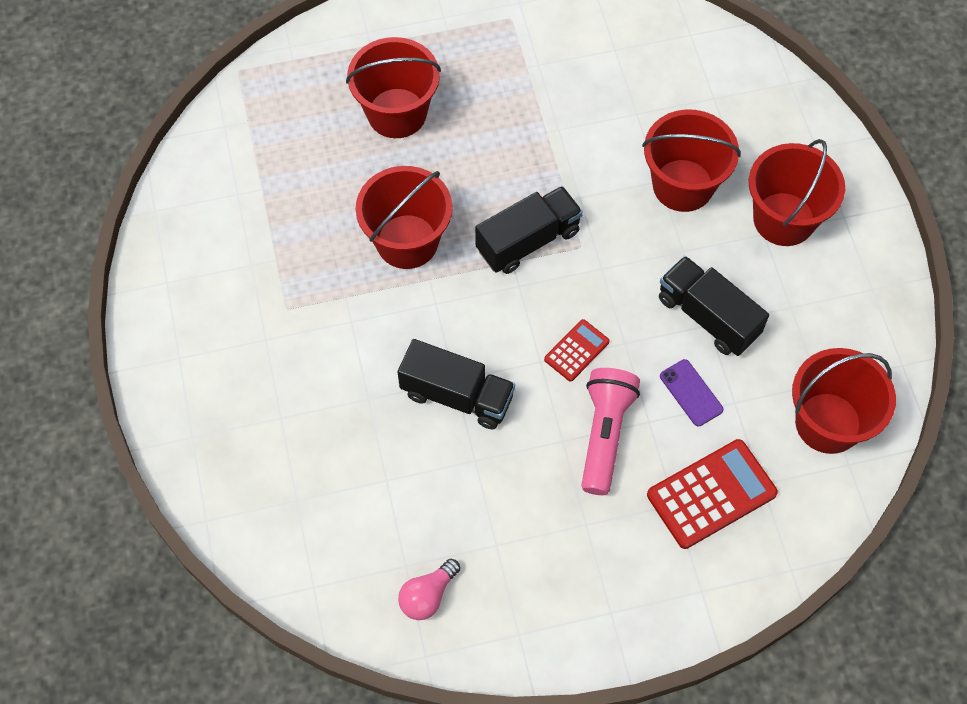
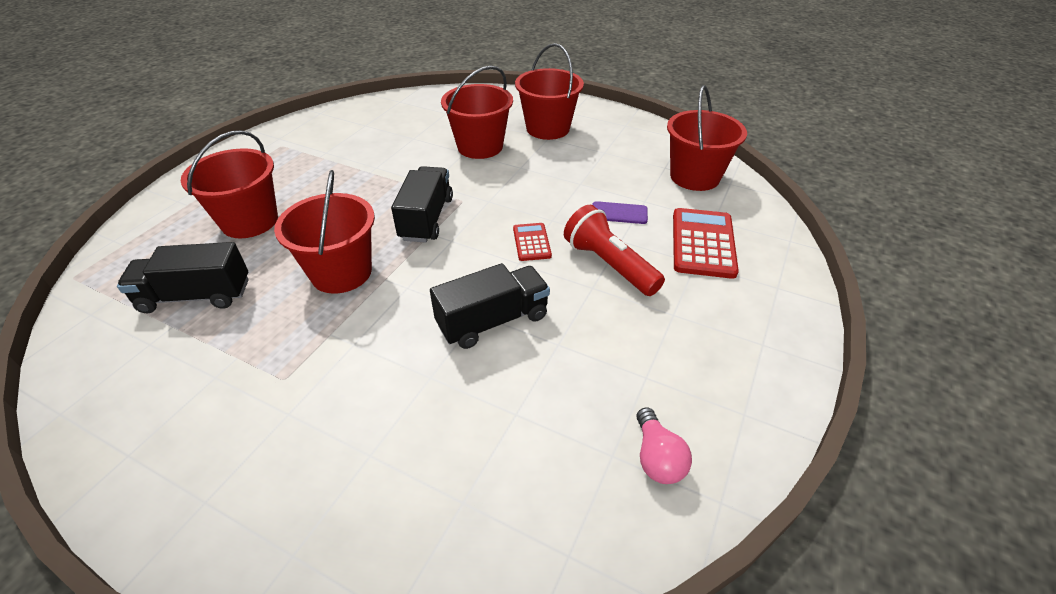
camera: 50 degrees left, 20 degrees down
(604, 434) = (609, 265): pink flashlight -> red flashlight
(708, 316) = (574, 181): black truck -> black truck (196, 296)

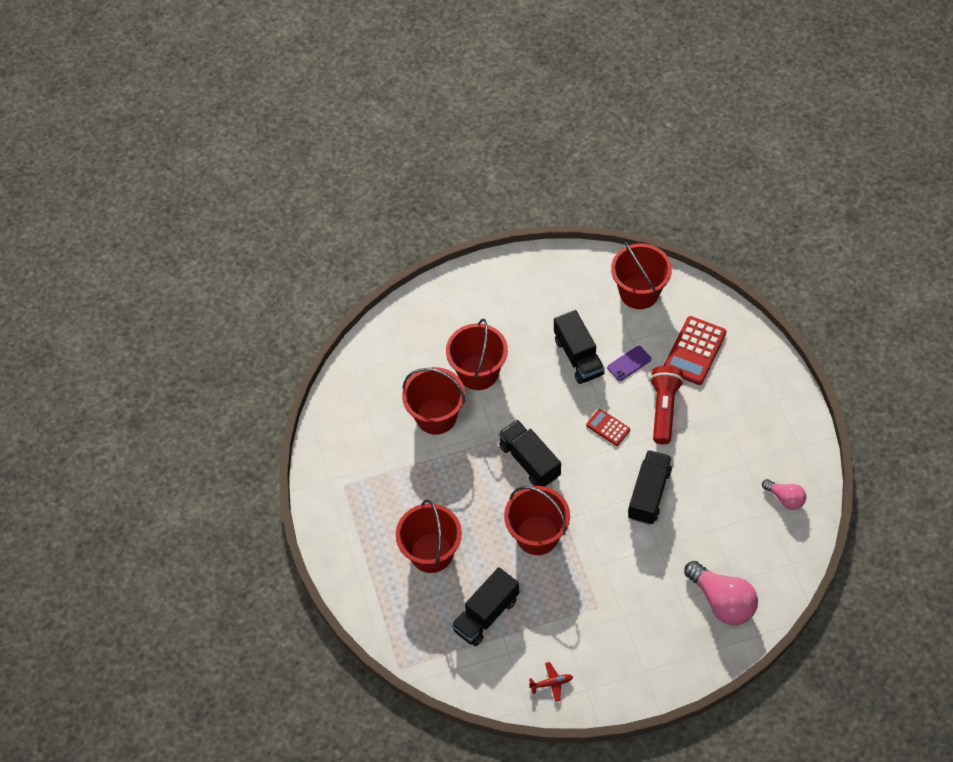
camera: 40 degrees left, 15 degrees up
(119, 411) = (551, 683): none -> red plane
(412, 510) = (722, 601): none -> pink light bulb
(548, 128) = (499, 315): red bucket -> red bucket (436, 416)
(577, 183) = (578, 357): none -> black truck
(609, 265) = (664, 409): red flashlight -> red flashlight turned 90 degrees clockwise
(703, 243) = (694, 351): red calculator -> red calculator turned 120 degrees counterclockwise

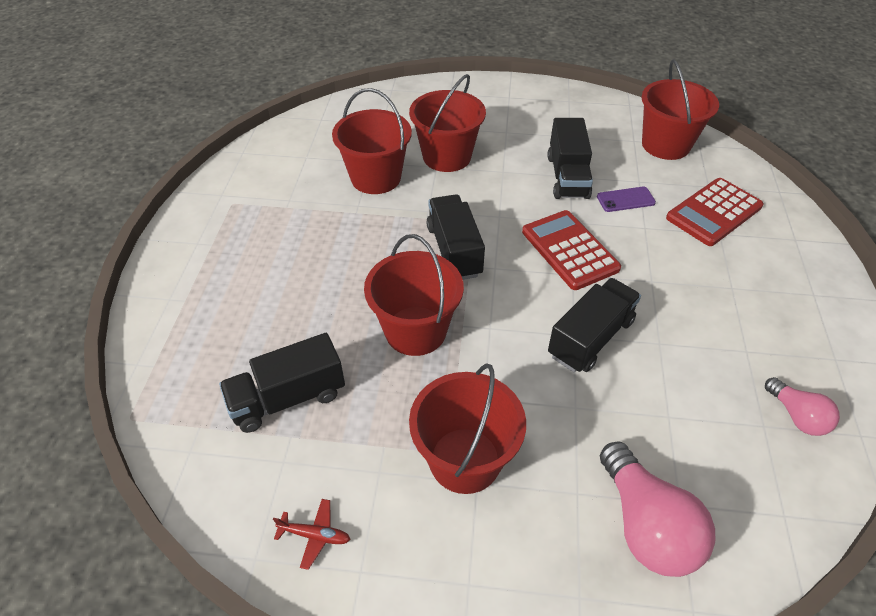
camera: 20 degrees right, 10 degrees down
(431, 553) = (274, 301): red bucket -> red bucket (464, 460)
(608, 427) = (569, 250): red calculator -> red calculator, size x1.81
(664, 409) = (651, 255): red flashlight -> none

